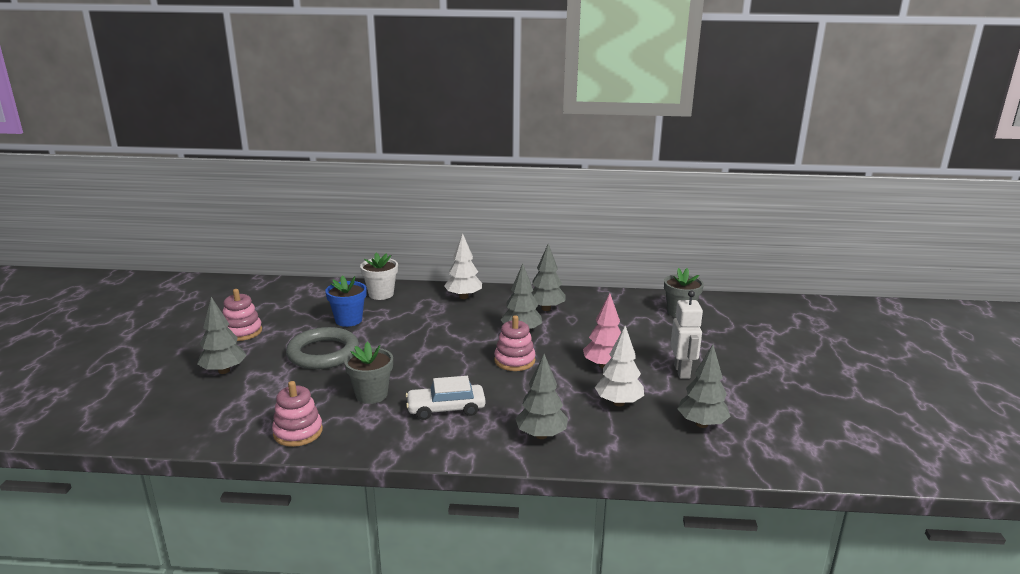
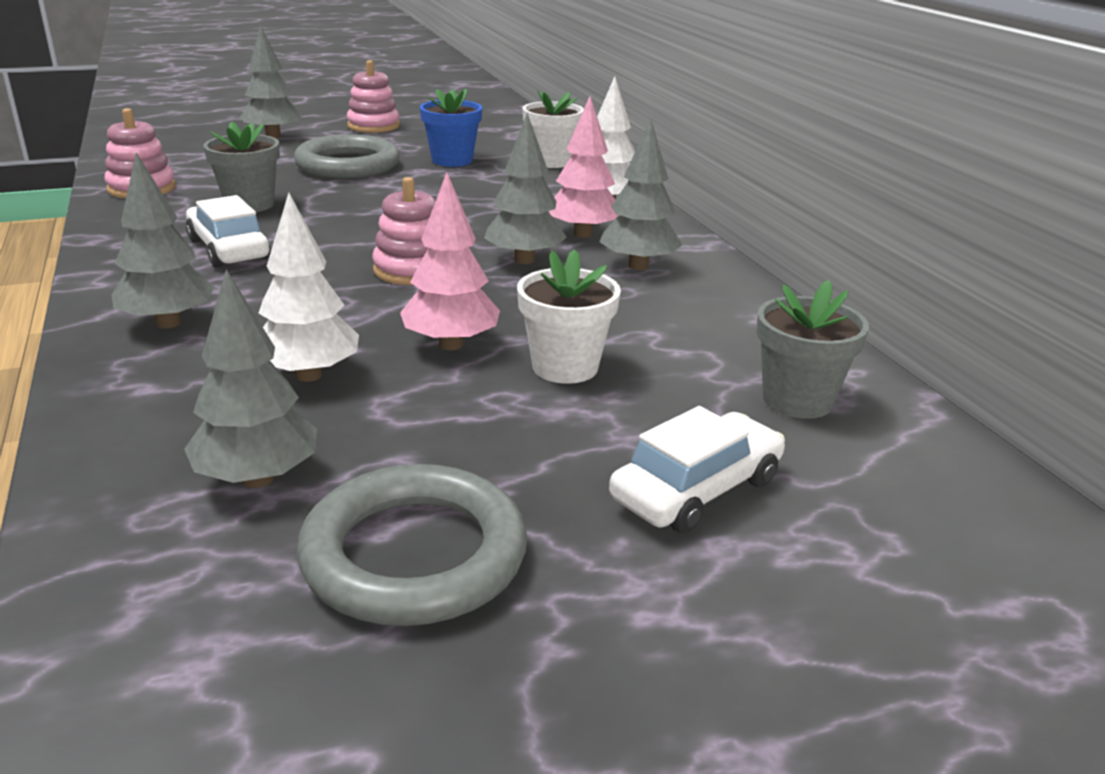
camera: 65 degrees right, 5 degrees up
(498, 311) = (582, 234): none -> pink tree
(636, 346) = (565, 367): none -> white flower pot
(682, 372) = (489, 432): white robot -> none
(731, 344) = (696, 489): none -> white car
(757, 399) = (414, 555): none -> grey ring

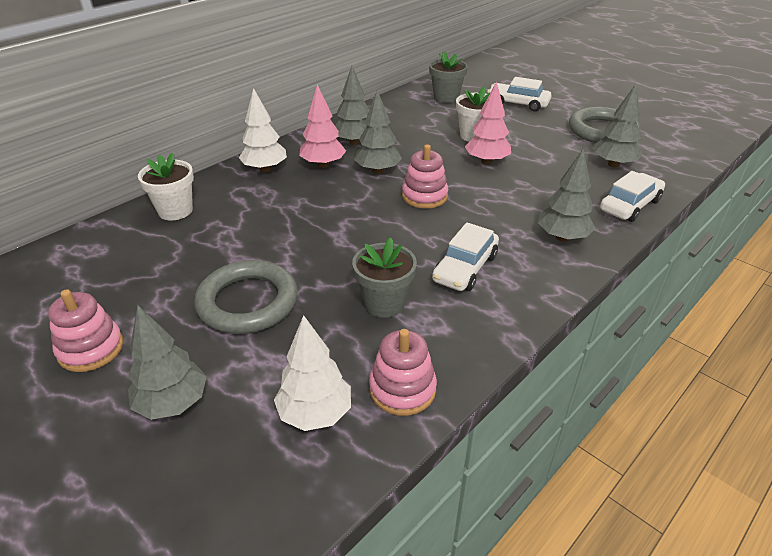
camera: 115 degrees left, 10 degrees up
(124, 418) = (630, 205): none -> white car
(309, 375) = (549, 181): white tree -> white tree (315, 414)
(452, 160) = (199, 255): blue flower pot -> none

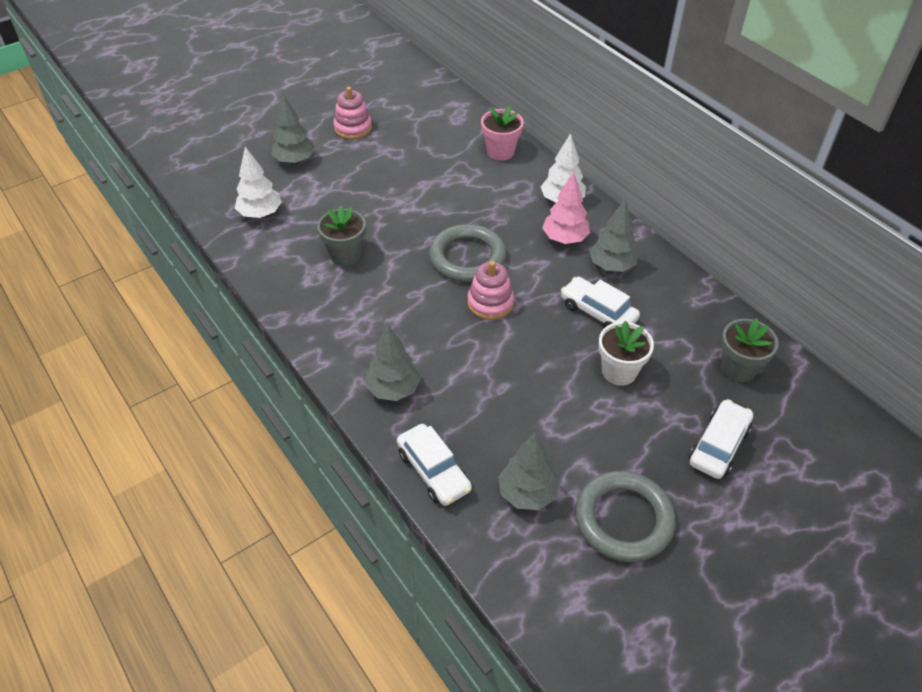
camera: 100 degrees right, 10 degrees up
(175, 211) = (500, 152): white flower pot -> pink flower pot
(248, 302) = (372, 189): grey ring -> grey ring (467, 258)
(377, 171) = (546, 276): grey tree -> none
(402, 389) = (261, 252): pink stacking toy -> none
(465, 268) = (371, 308): white car -> white car (598, 312)
(486, 161) = (553, 368): pink tree -> none

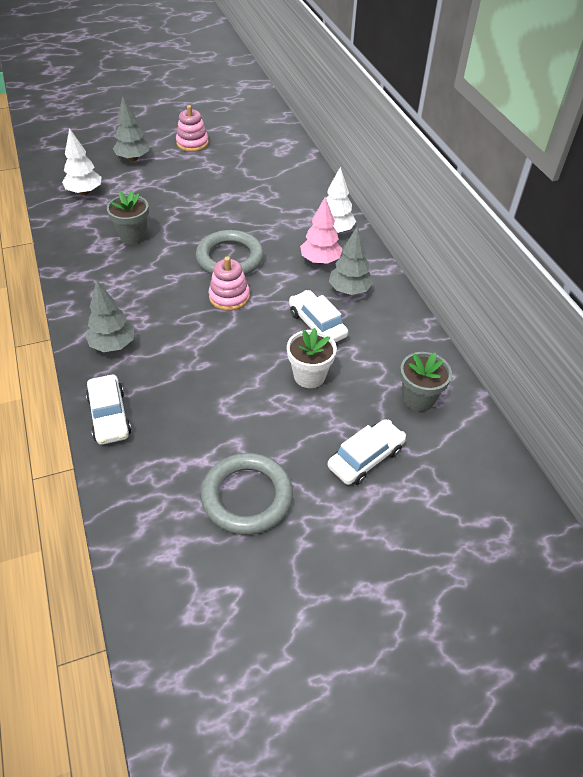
camera: 15 degrees right, 0 degrees up
(500, 152) = (303, 183): pink flower pot -> none
(527, 493) = (176, 453): grey tree -> none

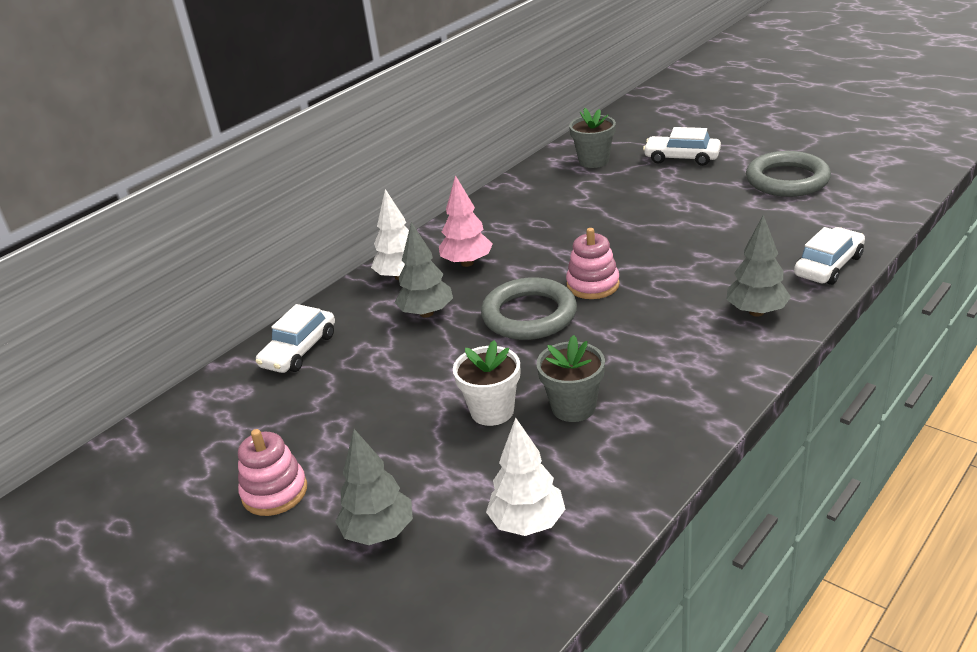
camera: 115 degrees left, 15 degrees down
(309, 376) = (636, 205): white flower pot -> white flower pot (492, 411)
(317, 324) = (567, 227): white car -> white car (299, 350)
(349, 290) = (497, 231): grey tree -> grey tree (426, 313)

